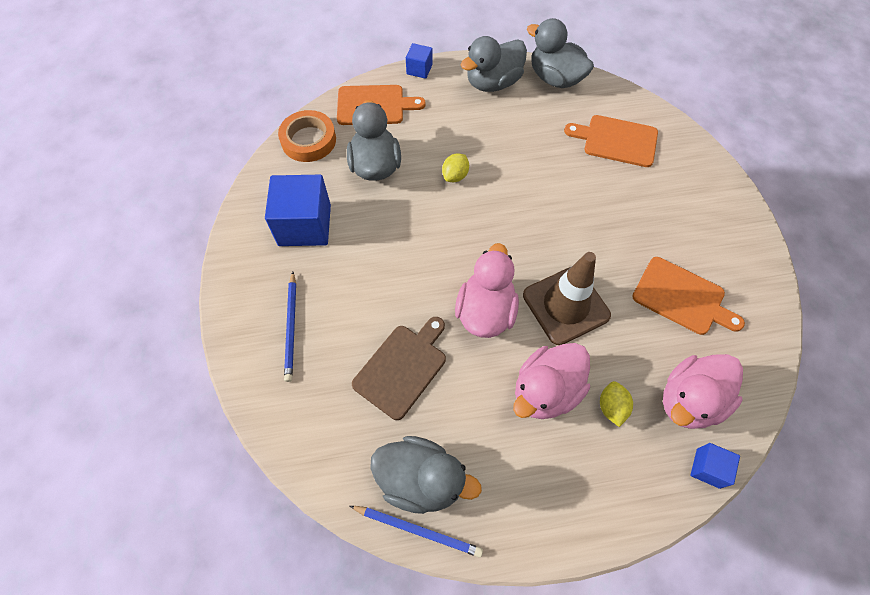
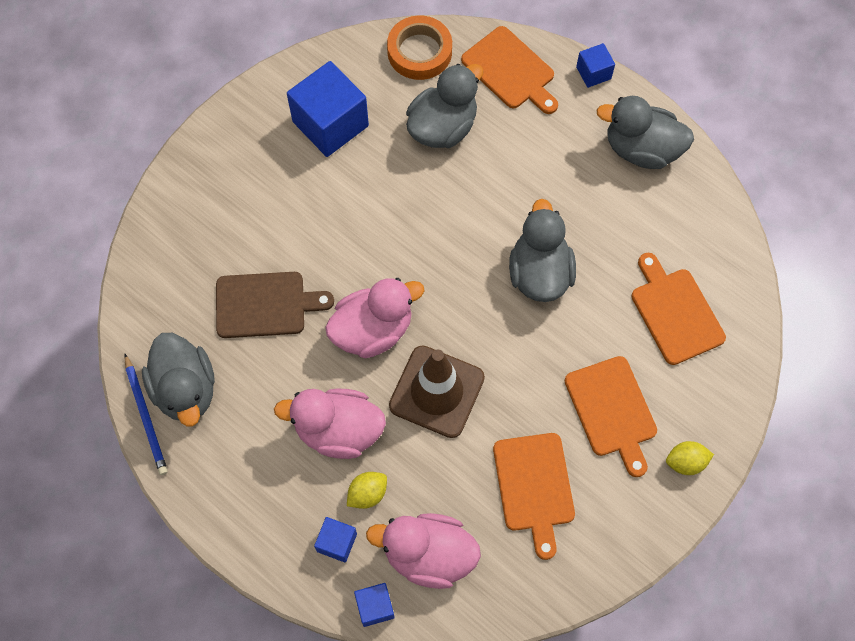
camera: 50 degrees right, 5 degrees up
(291, 327) = (230, 194): blue pencil -> none
(455, 176) = (494, 201): yellow lemon -> yellow lemon (685, 462)
(555, 78) = (705, 201): grey duck -> grey duck (539, 273)
(636, 458) = (337, 542): none -> blue cube
(658, 217) = (612, 410): none -> orange cutting board

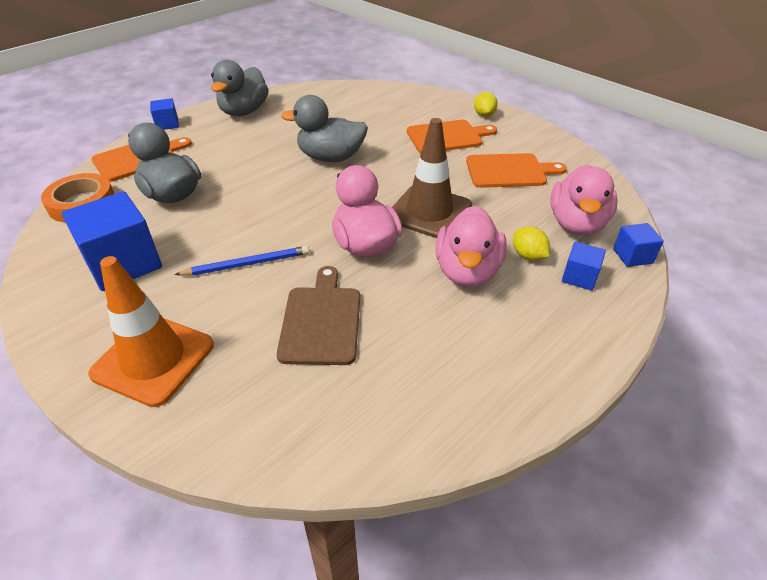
camera: 85 degrees left, 25 degrees down
(146, 416) = (453, 441): blue pencil -> blue pencil (247, 264)
(185, 389) = (418, 397): grey duck -> none
(219, 187) = (153, 359): none -> orange traffic cone
(675, 312) = (375, 110): orange cutting board -> none

